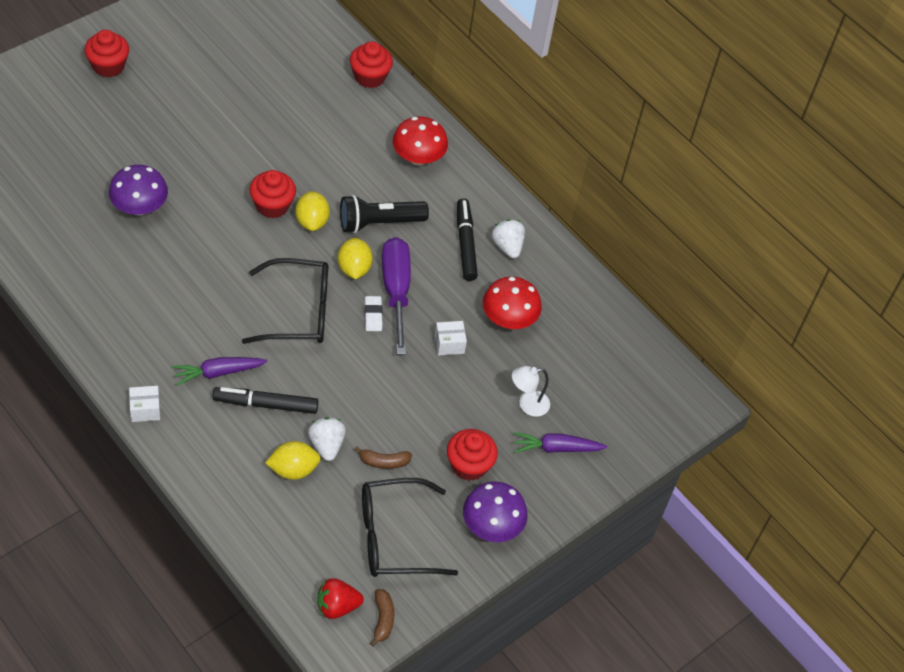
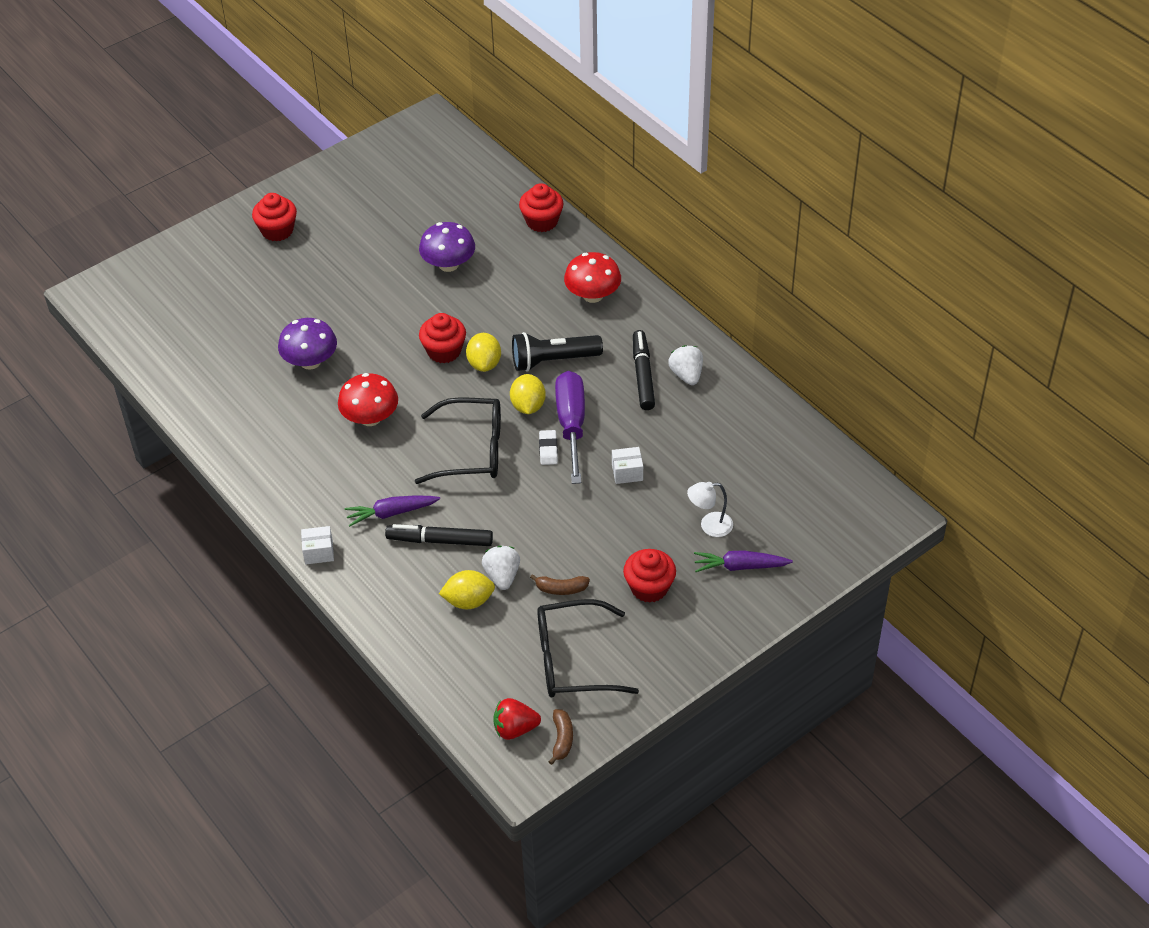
camera: 10 degrees right, 5 degrees down
(492, 525) = (673, 644): purple mushroom -> purple mushroom (448, 264)
(508, 319) = (689, 444): red mushroom -> red mushroom (370, 418)

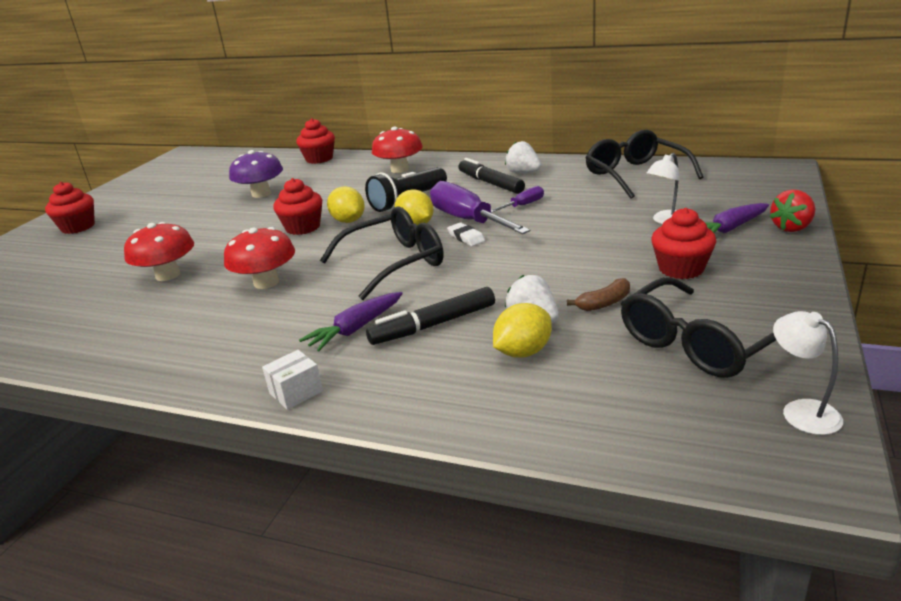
camera: 30 degrees left, 20 degrees down
(310, 361) = (168, 275): purple mushroom -> red mushroom
(515, 729) = (737, 430): red strawberry -> red strawberry (792, 228)
(562, 739) = (801, 411): brown banana -> white lamp
(627, 472) = (552, 223): white box -> none
(632, 430) = (523, 205): none -> purple screwdriver
(770, 442) = (635, 175): none -> black glasses

